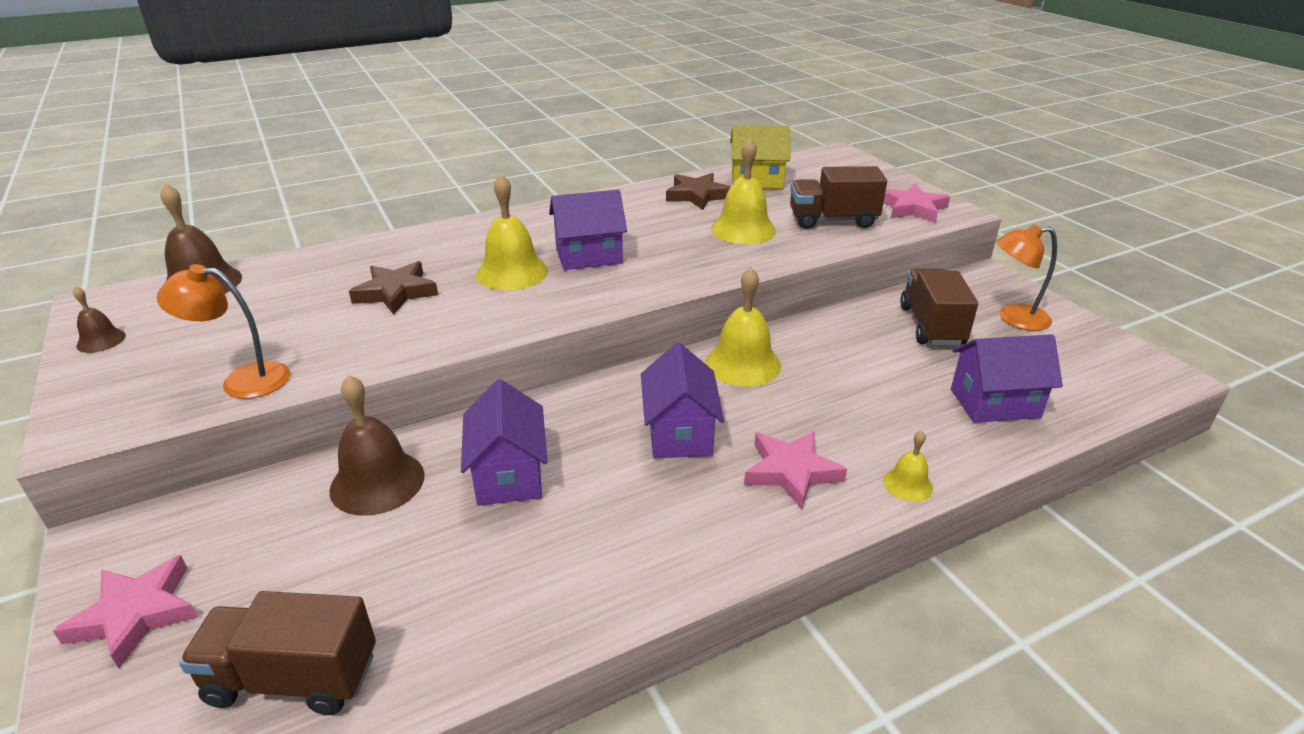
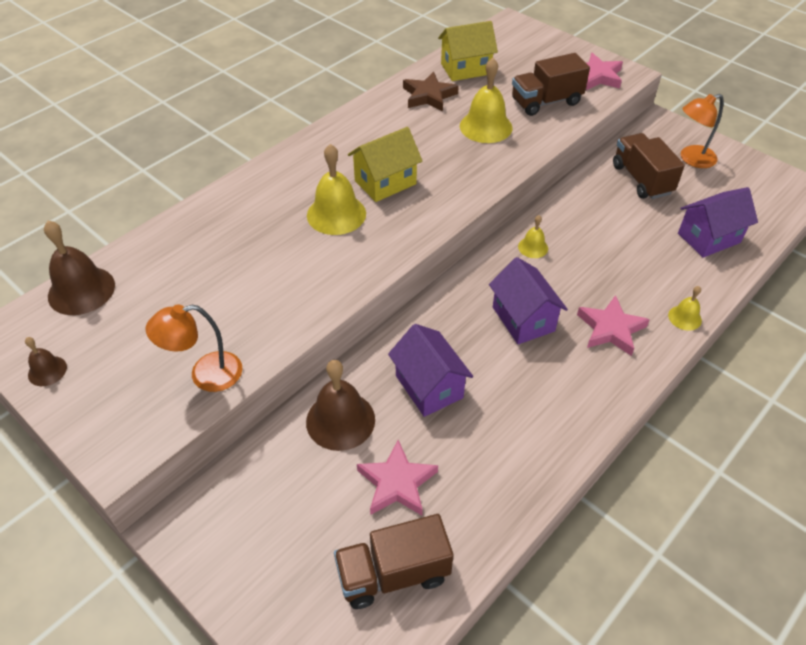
camera: 20 degrees left, 15 degrees up
(136, 614) = (250, 570): pink star -> pink star (397, 483)
(396, 292) = (258, 258): brown star -> none
(589, 256) = (385, 182): purple house -> yellow house
(743, 364) = (533, 247): yellow bell -> yellow bell, size x0.53

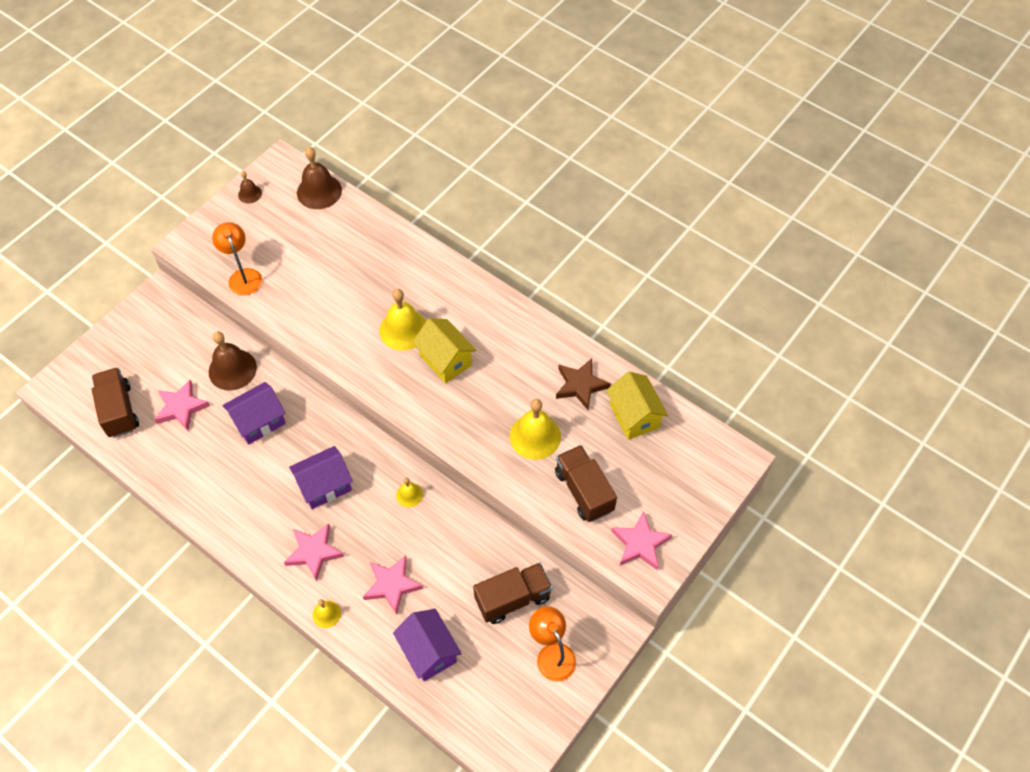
camera: 85 degrees right, 10 degrees up
(641, 263) = (392, 585): none -> pink star

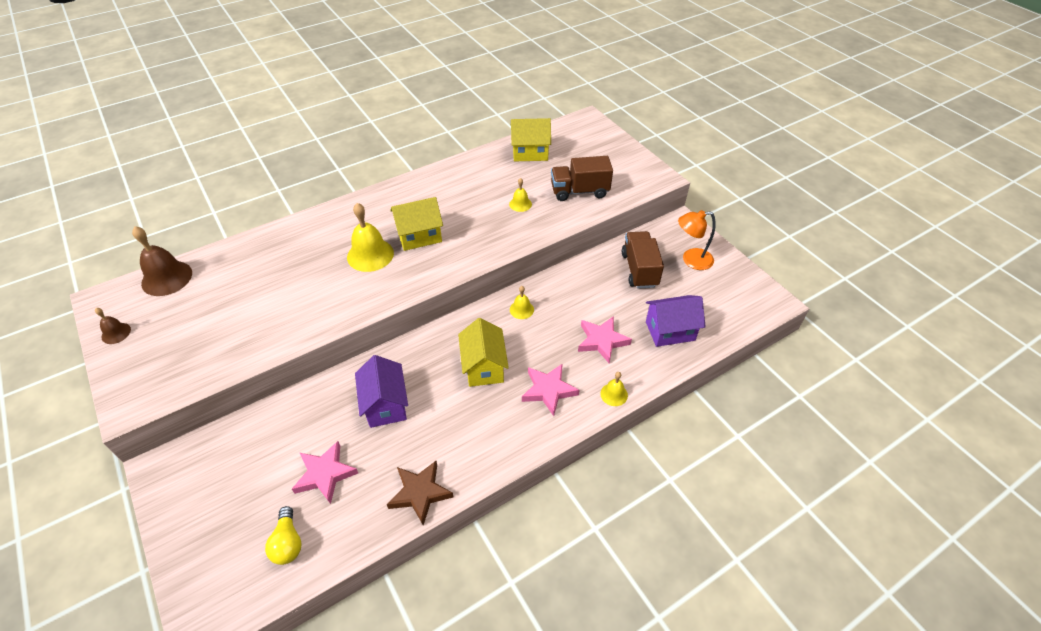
camera: 70 degrees left, 10 degrees down
(119, 410) = (288, 543): brown truck -> yellow light bulb
(232, 369) = (309, 415): brown bell -> none
(243, 276) = (216, 360): orange lamp -> none
(325, 486) = (484, 367): purple house -> yellow house
(535, 436) = (520, 204): yellow bell -> yellow bell, size x0.53
(580, 385) = (489, 171): brown star -> brown star (420, 493)
(640, 543) = (633, 176): pink star -> none

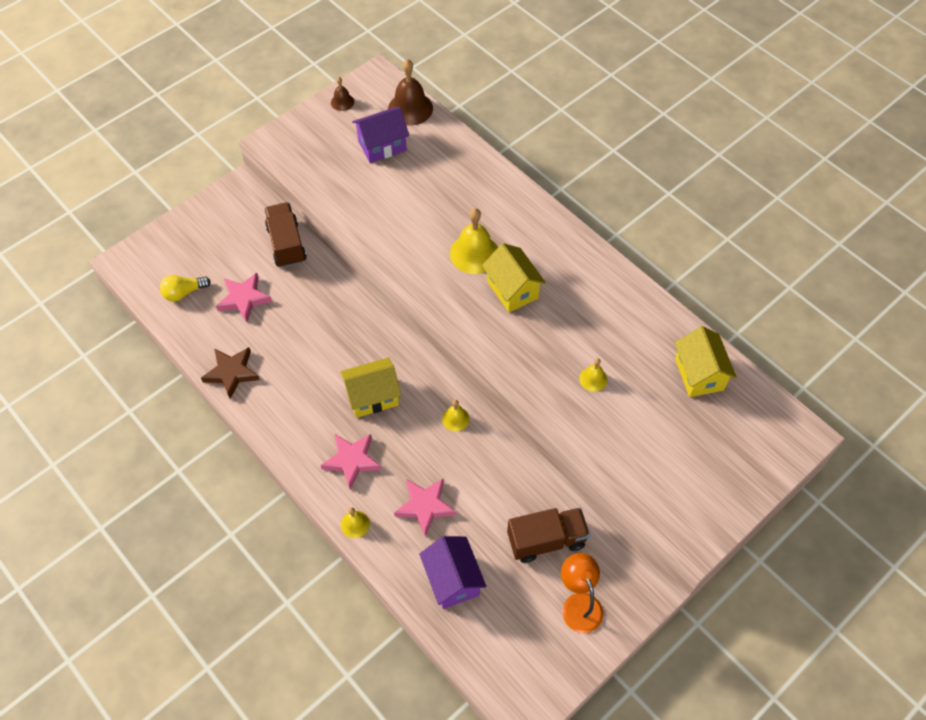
camera: 80 degrees right, 10 degrees up
(385, 405) = (317, 324): purple house -> purple house (382, 146)
(579, 191) = (636, 442): brown truck -> brown truck (286, 244)

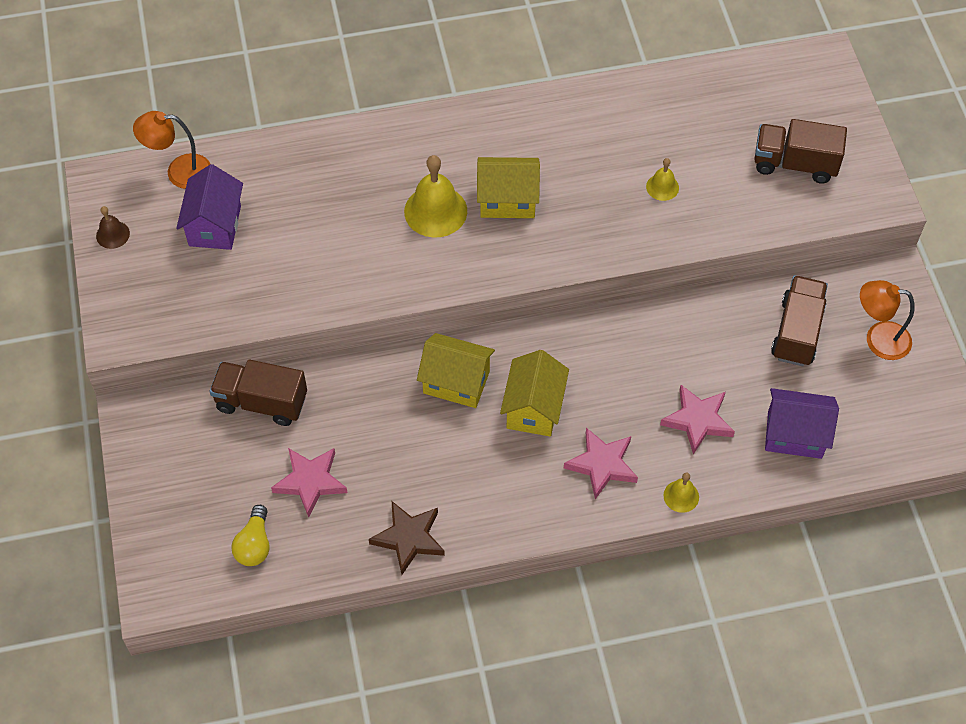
camera: 60 degrees left, 0 degrees up
(410, 108) = (179, 172): brown bell -> orange lamp
(455, 419) = (611, 343): yellow bell -> none
(681, 459) = (794, 164): none -> brown truck
(699, 374) = (711, 99): yellow house -> yellow house (456, 382)

